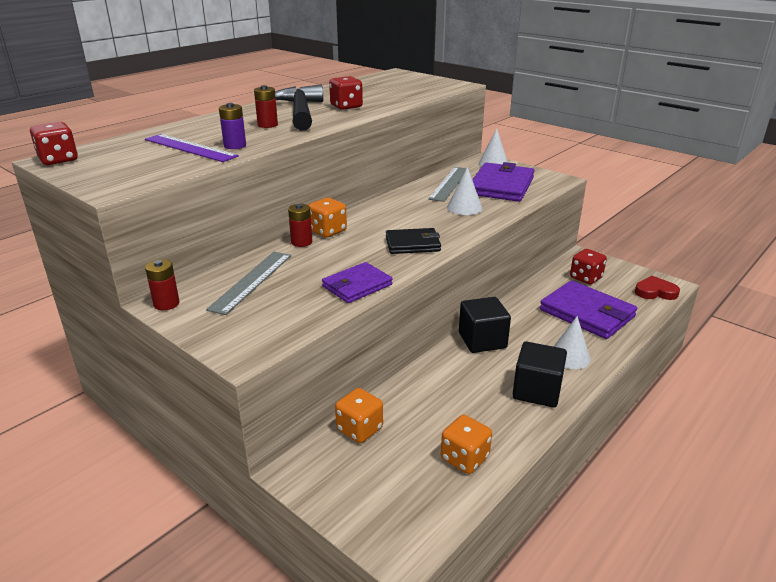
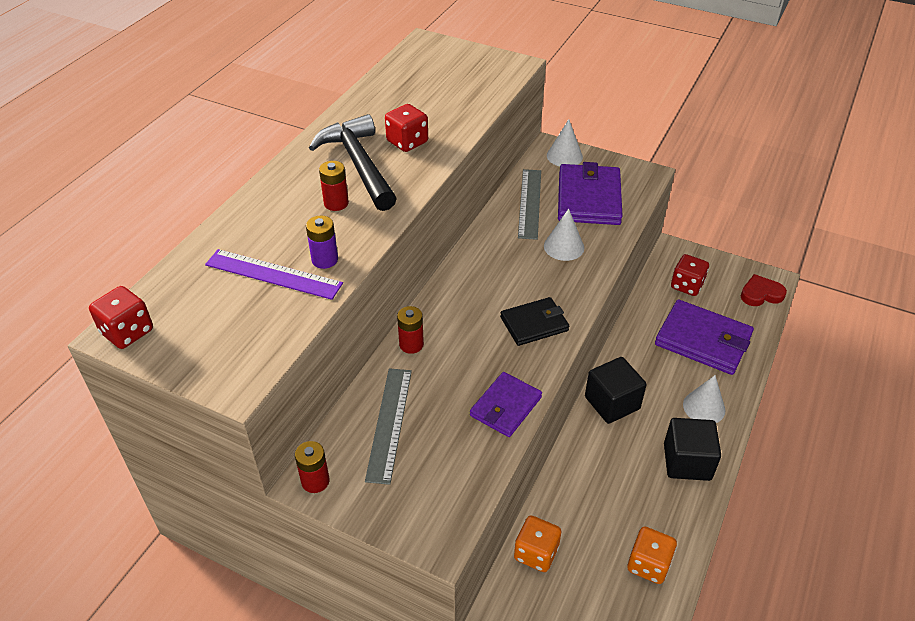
camera: 15 degrees left, 15 degrees up
(327, 231) = (431, 319): orange dice -> none

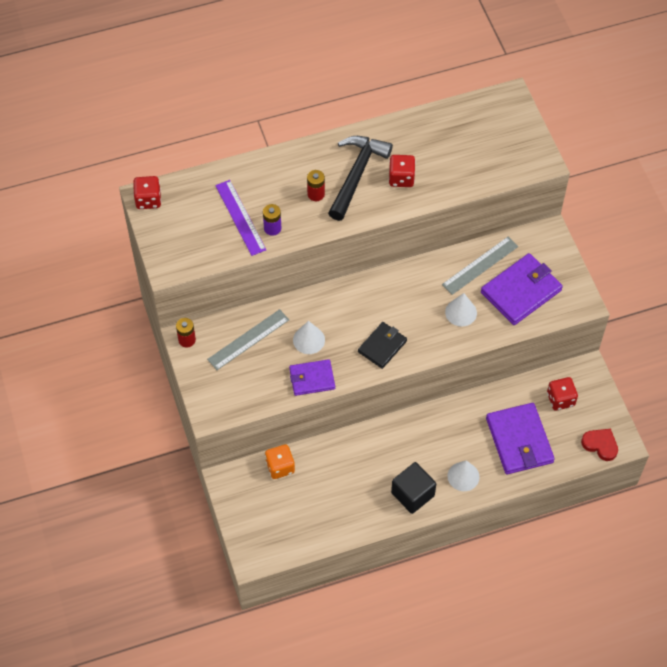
camera: 45 degrees right, 15 degrees up
(411, 344) = (306, 304): red battery -> none
(534, 324) = (382, 346): black wallet -> black wallet turned 75 degrees counterclockwise
(564, 156) = (549, 247): white cone -> white cone (309, 340)
(612, 403) = (415, 429): black cube -> none
(648, 564) = (326, 520): orange dice -> none

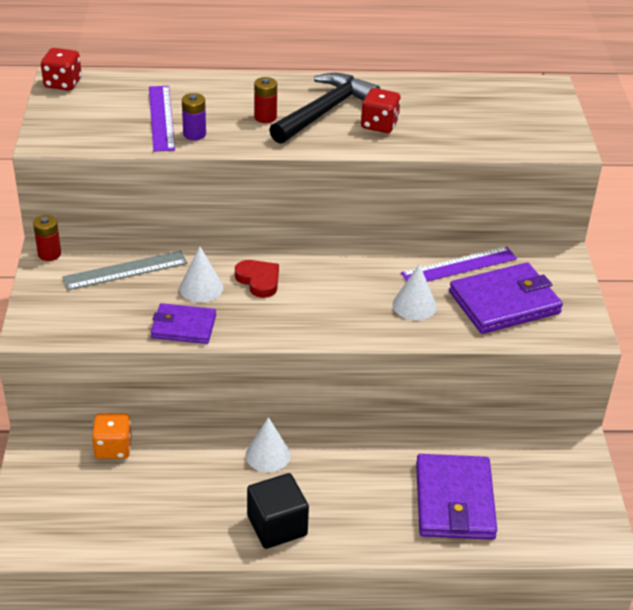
camera: 15 degrees right, 20 degrees down
(382, 346) = (293, 315): black wallet -> none
(463, 476) = (358, 523): white cone -> white cone (268, 455)
(480, 265) = (459, 266): grey ruler -> purple ruler
(560, 399) = (530, 468): red dice -> none
(600, 445) = (572, 536): red heart -> red heart (259, 280)

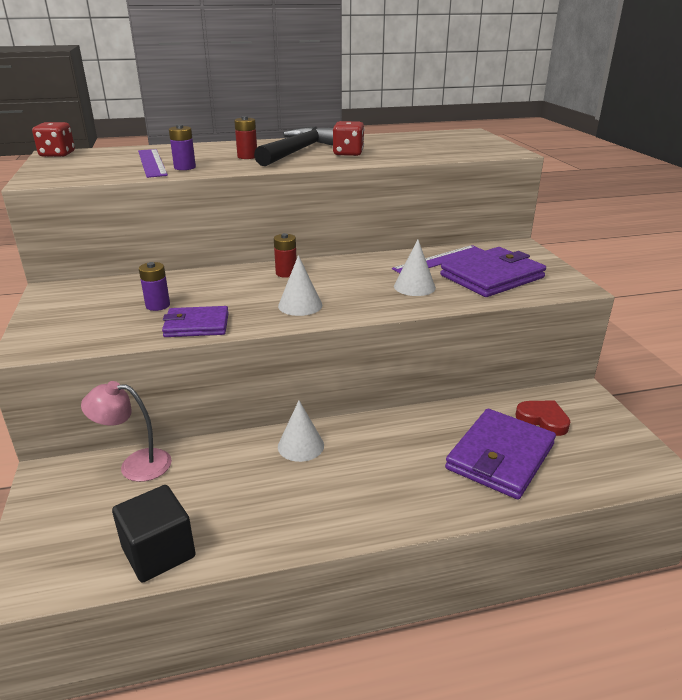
camera: 10 degrees left, 10 degrees down
(49, 254) = (52, 291): red battery -> red battery (286, 273)
(113, 448) = (135, 464): orange dice -> pink lamp
(125, 270) = (131, 294): grey ruler -> none
(150, 292) = (158, 305): none -> purple battery
(201, 288) = (209, 297): white cone -> white cone (300, 305)
(259, 280) = (264, 286): red heart -> red heart (543, 420)
(277, 526) = (329, 510): black cube -> black cube (158, 552)
(454, 501) = (500, 456): purple wallet -> purple wallet turned 45 degrees clockwise

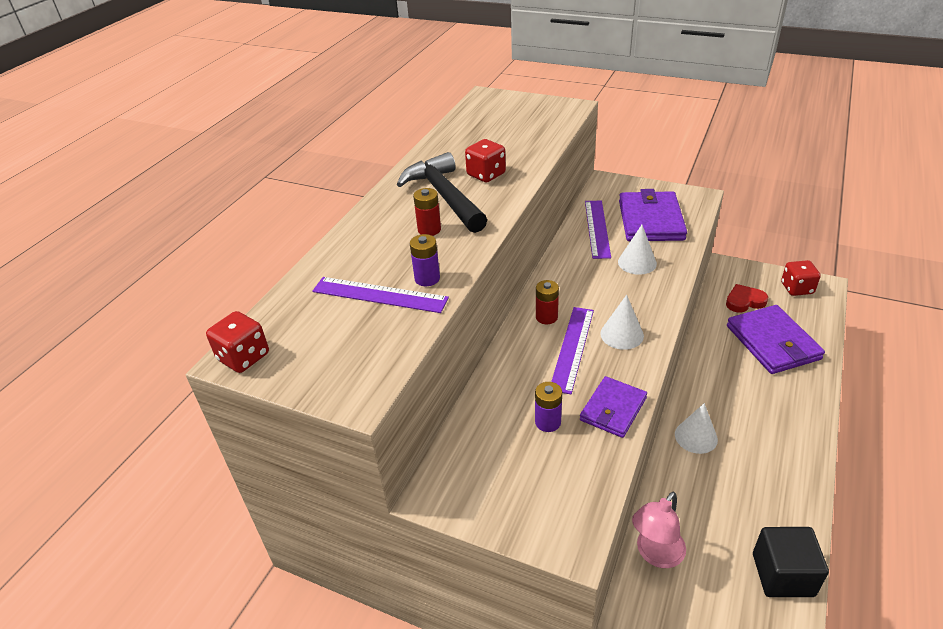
camera: 50 degrees left, 10 degrees up
(258, 292) = (572, 348): none -> purple ruler
(622, 450) = (797, 288): none -> red dice

